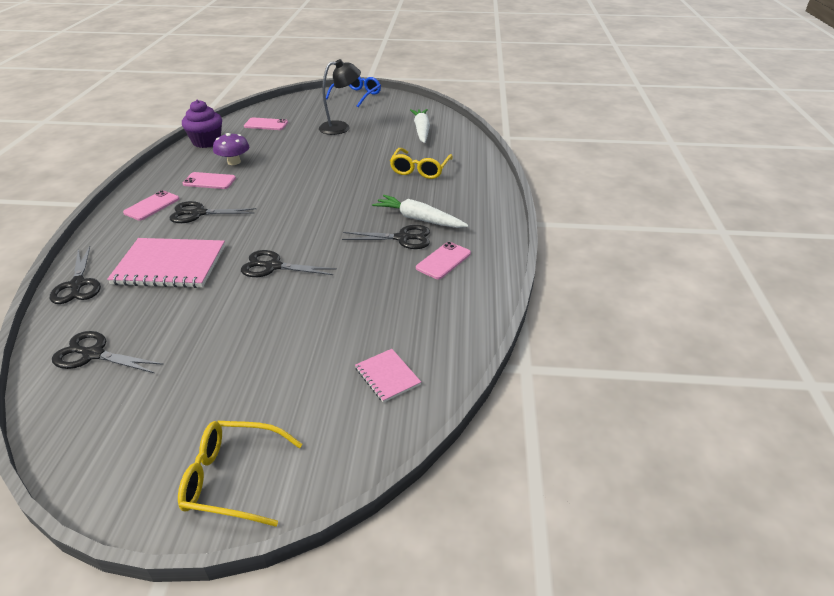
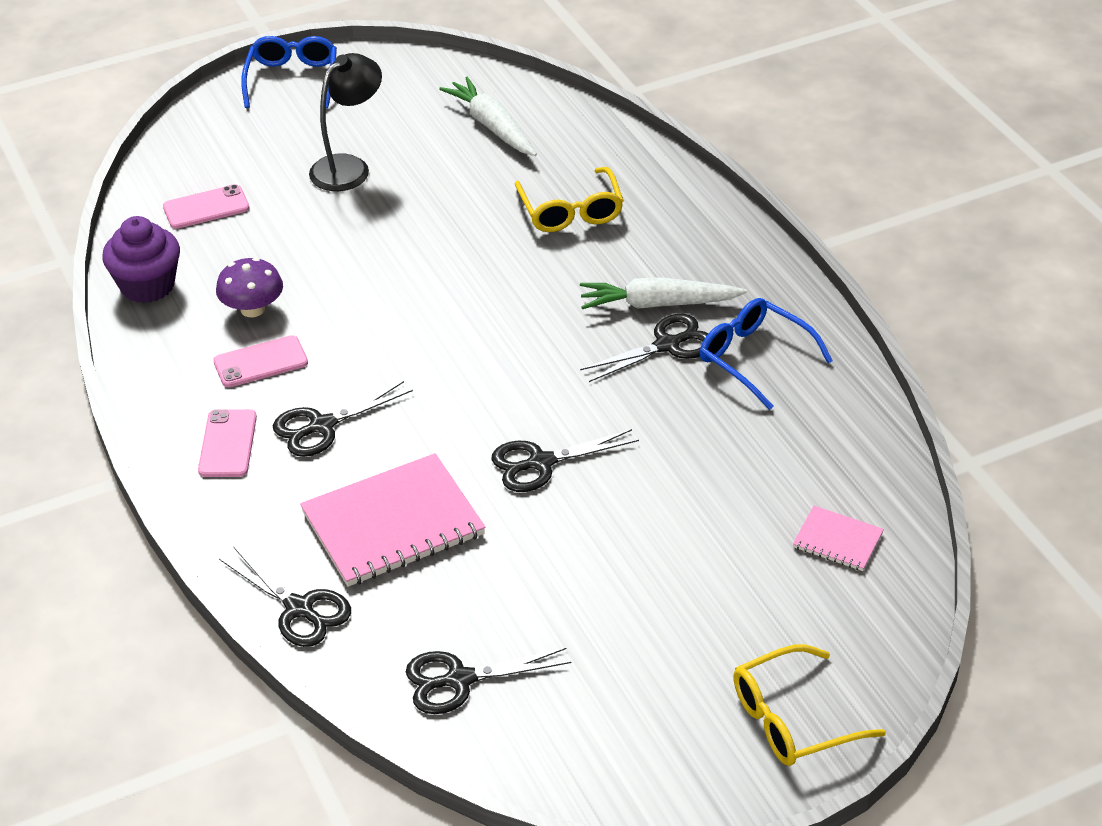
camera: 30 degrees left, 5 degrees up
(443, 261) = (754, 358): pink phone -> blue glasses

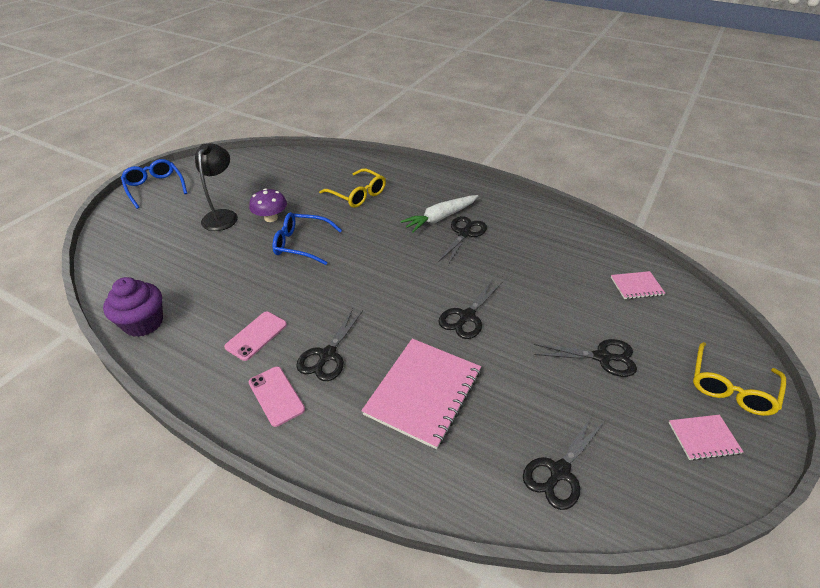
camera: 35 degrees left, 0 degrees up
(206, 207) = (151, 265): pink phone -> none
(252, 309) = (226, 308): purple mushroom -> purple mushroom (271, 218)
(299, 608) = (420, 483): black scissors -> black scissors (602, 357)
(492, 126) = (283, 173): white carrot -> none
(675, 744) = (703, 438): none -> pink notebook
(754, 358) = (508, 223): blue glasses -> blue glasses (301, 244)

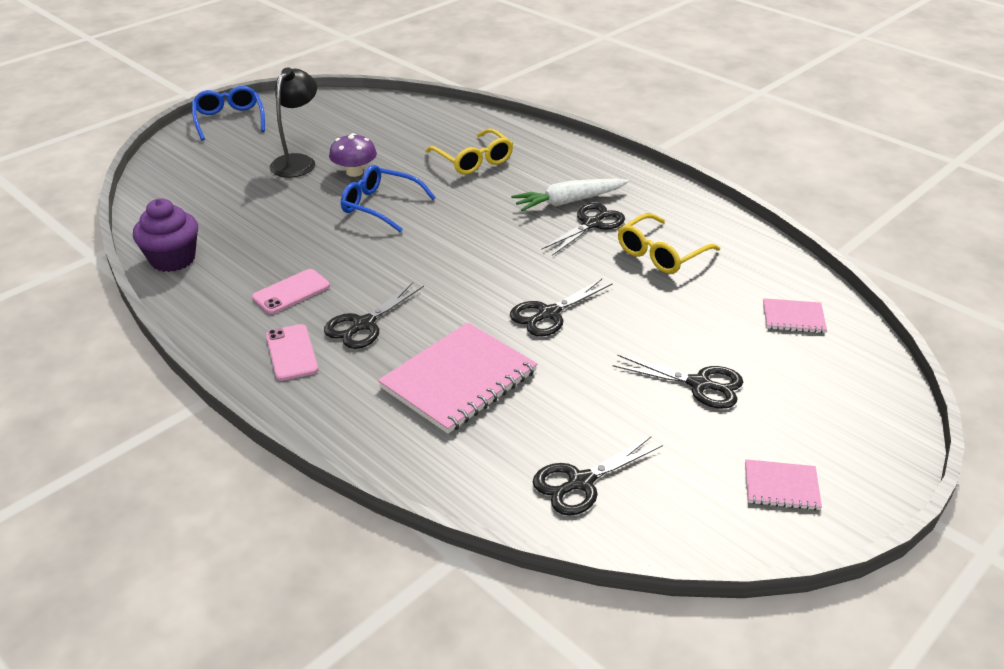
camera: 15 degrees right, 5 degrees down
(731, 387) = (853, 444): yellow glasses -> yellow glasses (661, 254)

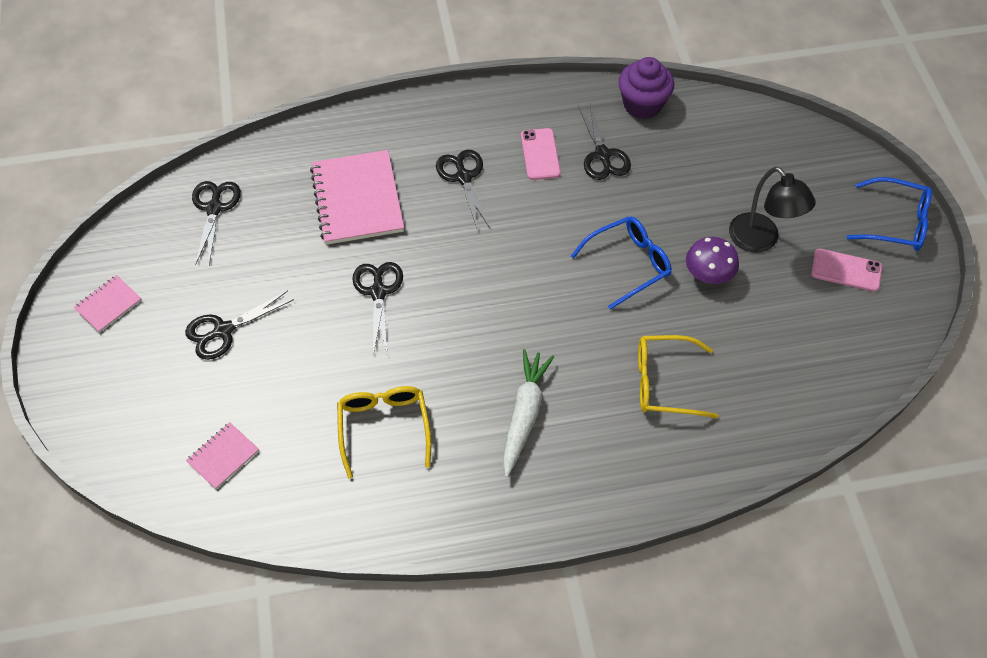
camera: 125 degrees right, 20 degrees up
(291, 352) = (465, 127): pink phone -> pink phone (846, 270)
(591, 224) = (473, 406): black scissors -> black scissors (602, 155)

